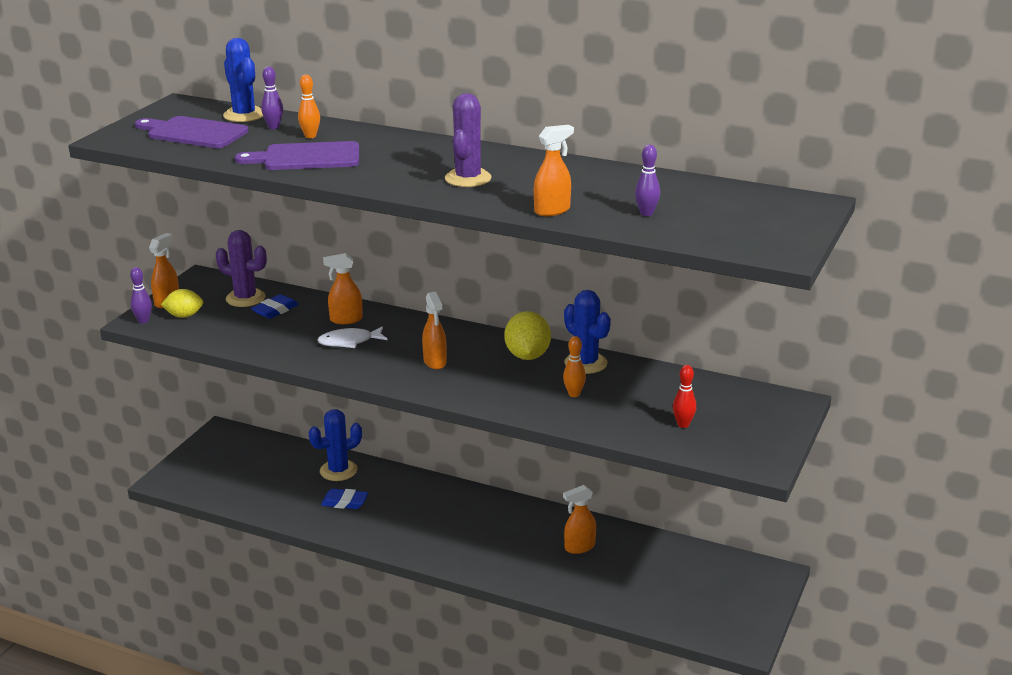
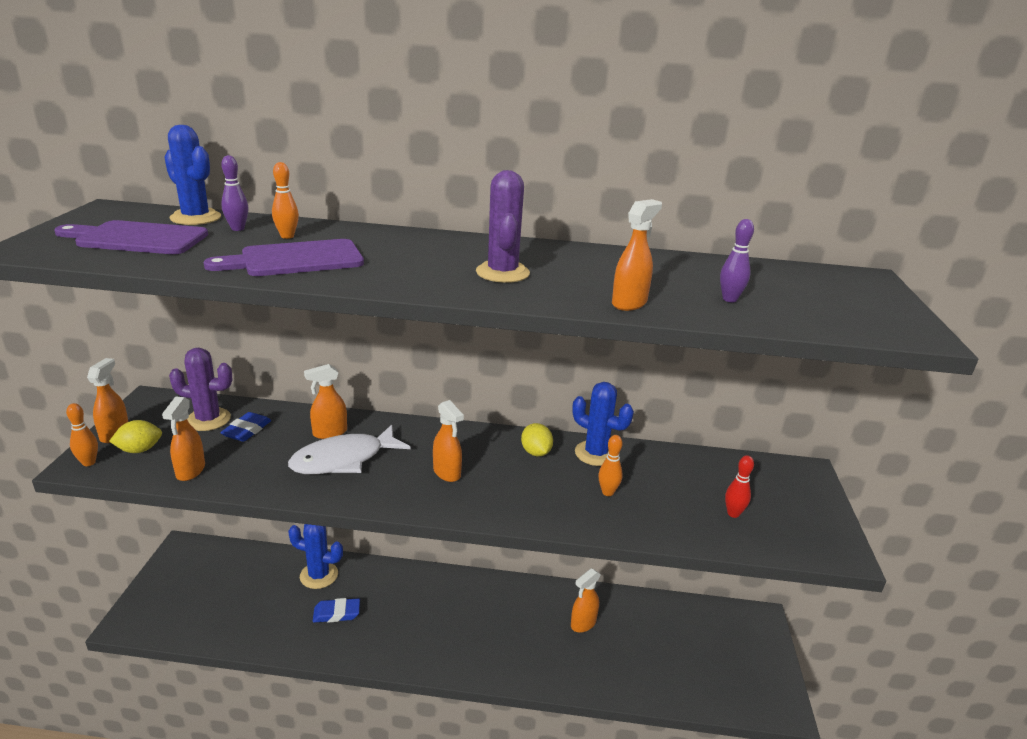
camera: 20 degrees left, 0 degrees up
(143, 321) = (89, 462): purple bowling pin -> orange bowling pin
(220, 336) = (190, 471): none -> orange spray bottle
(338, 470) = (319, 575): blue cactus -> blue cactus turned 60 degrees clockwise
(349, 342) = (344, 459): white fish -> white fish, size x1.59
(527, 356) = (536, 452): yellow lemon -> yellow lemon, size x0.66

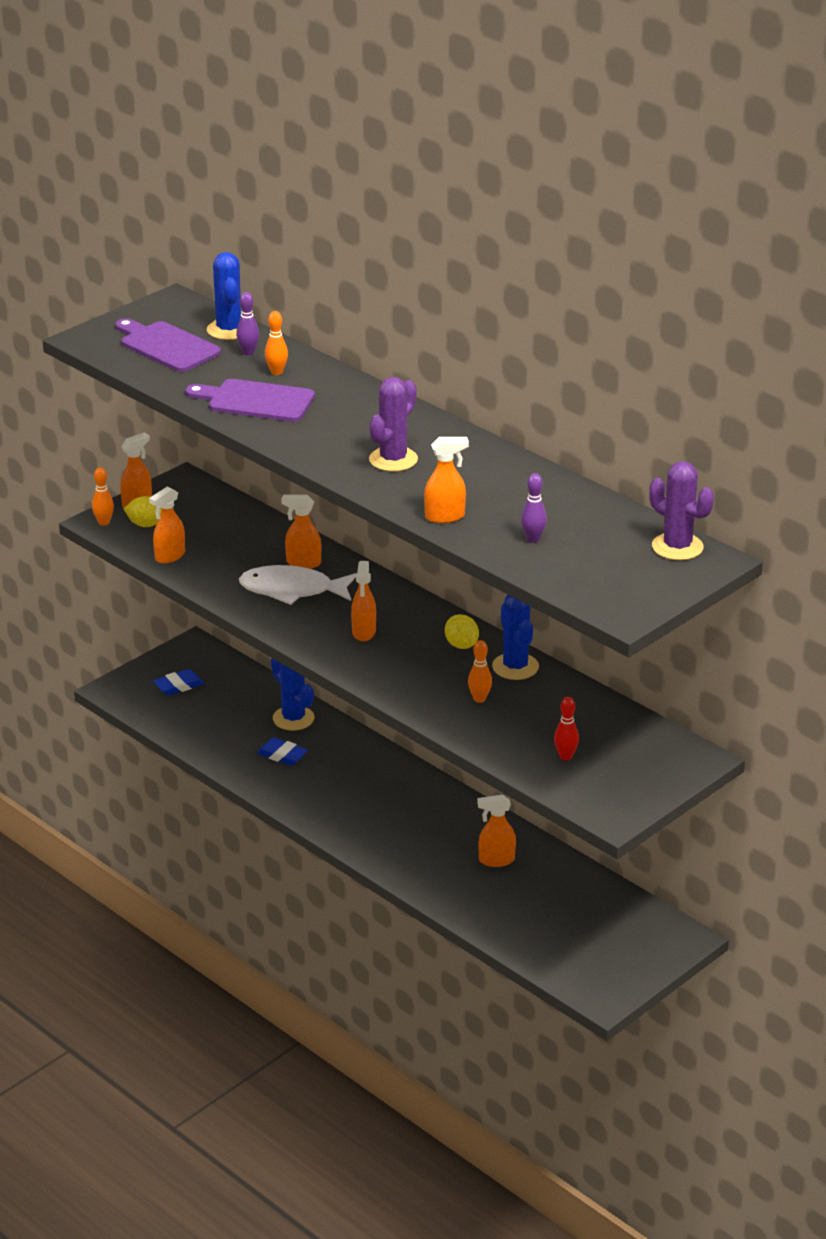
camera: 40 degrees right, 5 degrees up
(208, 419) = (216, 515): purple cactus -> purple cactus (677, 547)
(246, 430) = (238, 536): blue eraser -> blue eraser (178, 686)
(536, 452) = (461, 645): yellow lemon -> yellow lemon turned 45 degrees counterclockwise

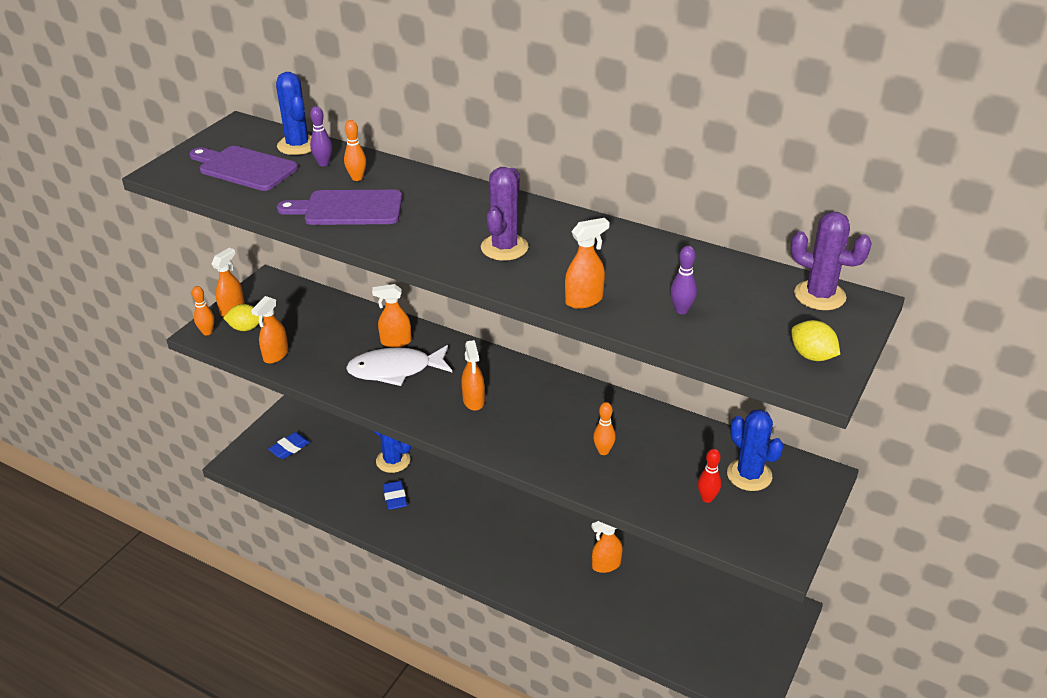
camera: 15 degrees left, 5 degrees up
(282, 755) = (395, 498): blue eraser -> blue eraser turned 60 degrees clockwise
(461, 645) = (563, 398): yellow lemon -> yellow lemon (812, 356)
(515, 667) = (619, 411): blue cactus -> blue cactus (749, 475)

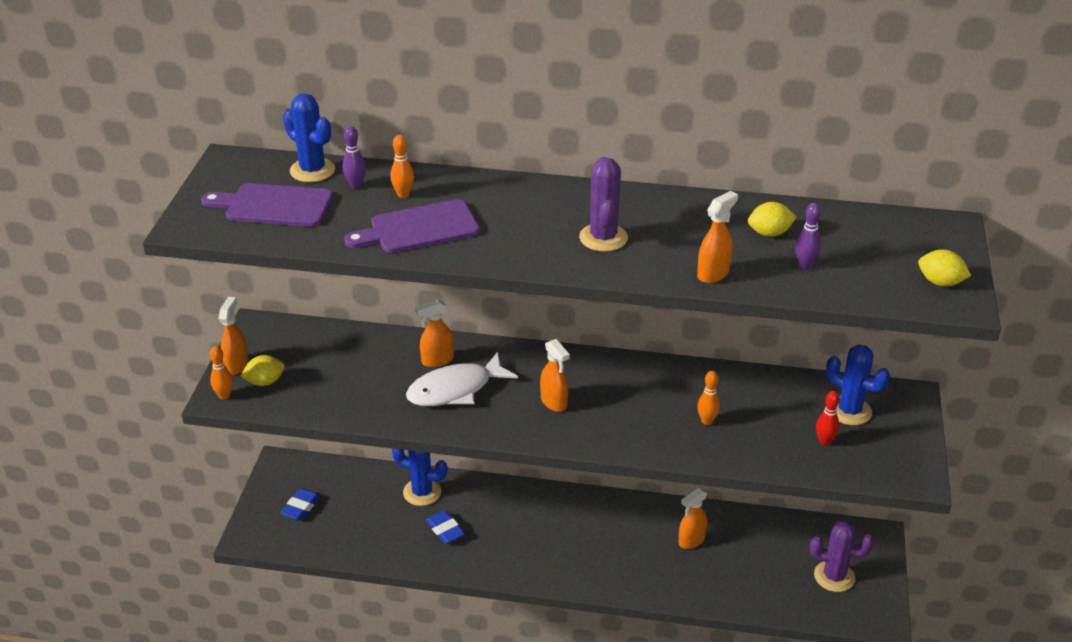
camera: 20 degrees left, 0 degrees up
(275, 355) = (317, 403): orange spray bottle -> none
(666, 274) = (769, 233): none -> yellow lemon
(819, 295) = (912, 226): purple cactus -> purple cactus (834, 576)

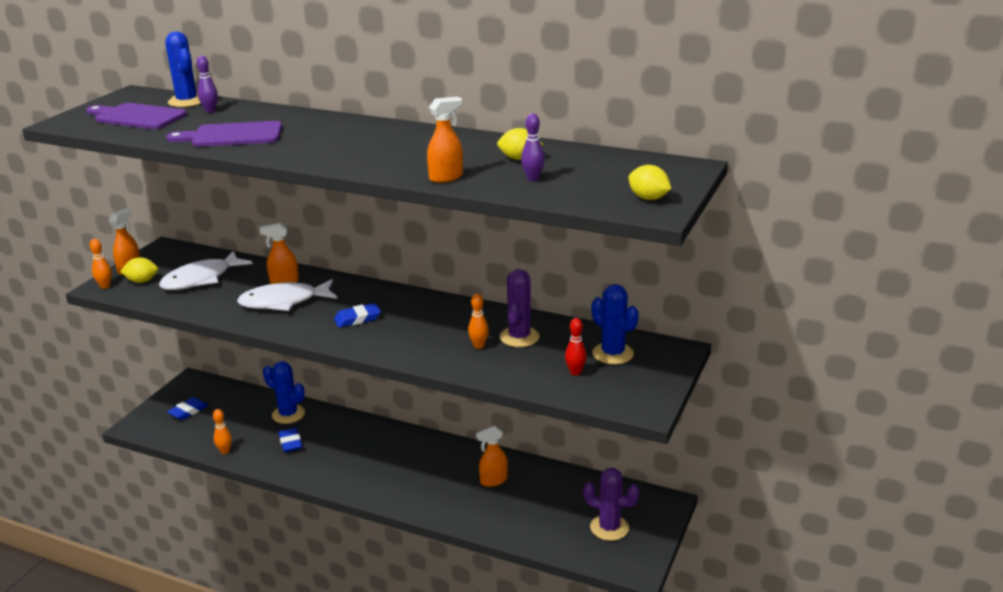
camera: 15 degrees right, 10 degrees down
(335, 368) = (201, 279): none -> white fish
(403, 194) = (241, 118): orange bowling pin -> orange bowling pin (225, 451)
(554, 402) = (357, 319): orange spray bottle -> blue eraser
(603, 238) = (374, 151): purple cactus -> purple cactus (519, 337)

